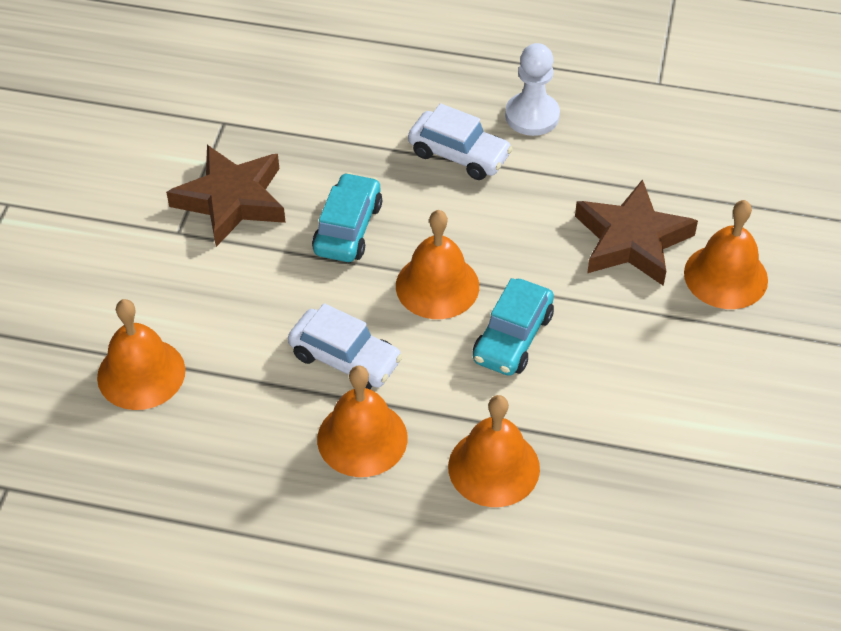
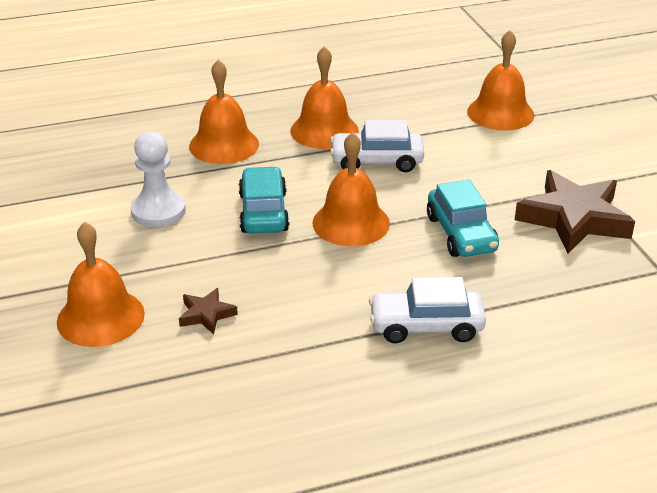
camera: 150 degrees right, 15 degrees down
(532, 116) = (387, 394): white pawn -> white pawn (158, 211)
(631, 240) = (206, 314): brown star -> brown star, size x0.46

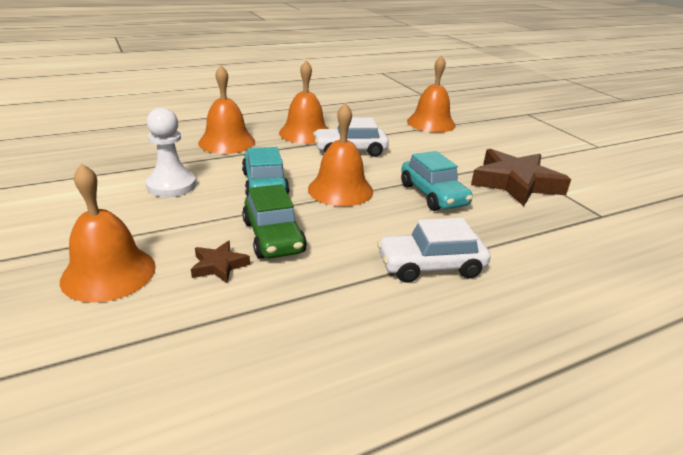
camera: 10 degrees left, 5 degrees down
(265, 283) = (273, 237): none -> green car

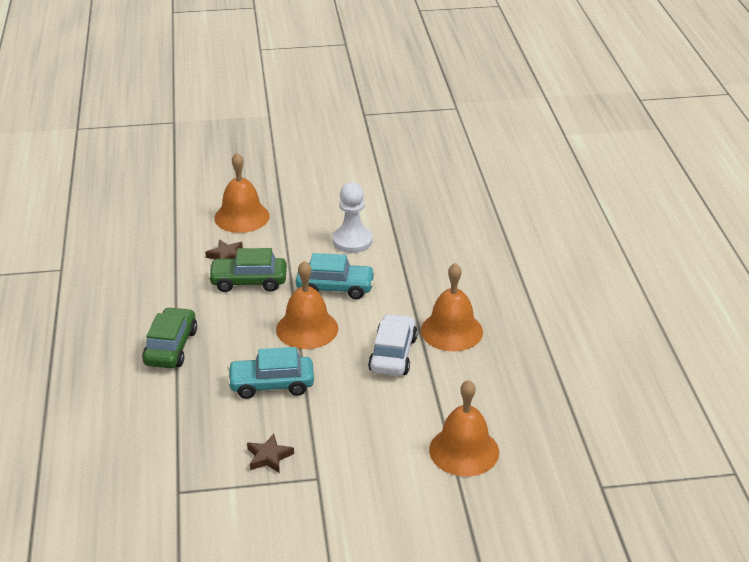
camera: 110 degrees right, 5 degrees up
(227, 142) = (439, 275): orange bell -> none
(430, 266) = (171, 347): white car -> green car
(515, 183) = (269, 457): brown star -> brown star, size x0.46

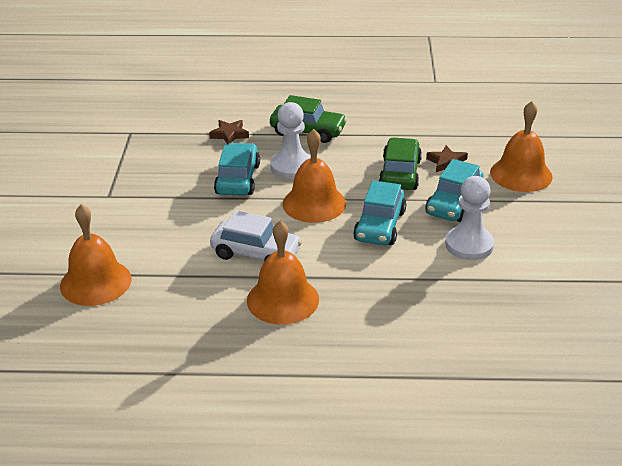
camera: 100 degrees right, 0 degrees up
(243, 350) = (291, 167): none -> white pawn
(269, 457) = (146, 173): brown star -> brown star (229, 135)
(293, 250) = (454, 203): none -> turquoise car

